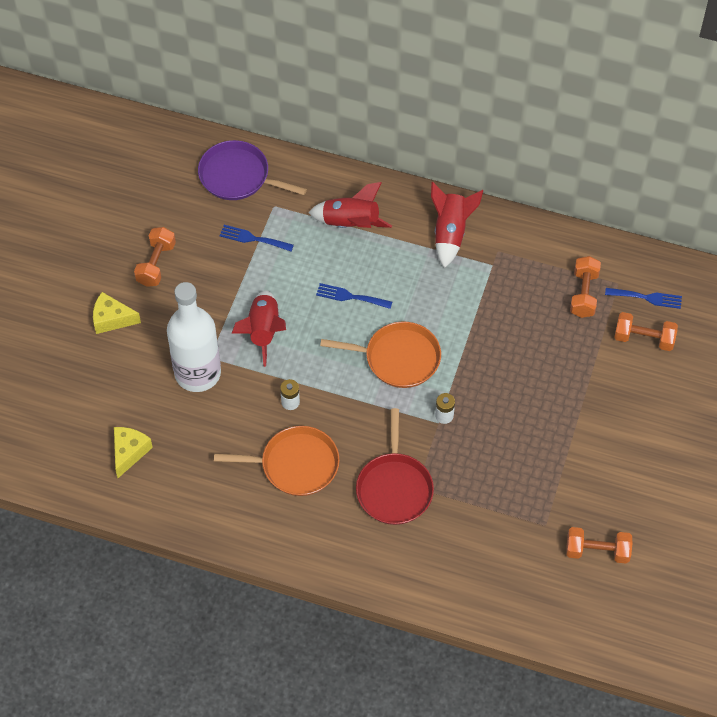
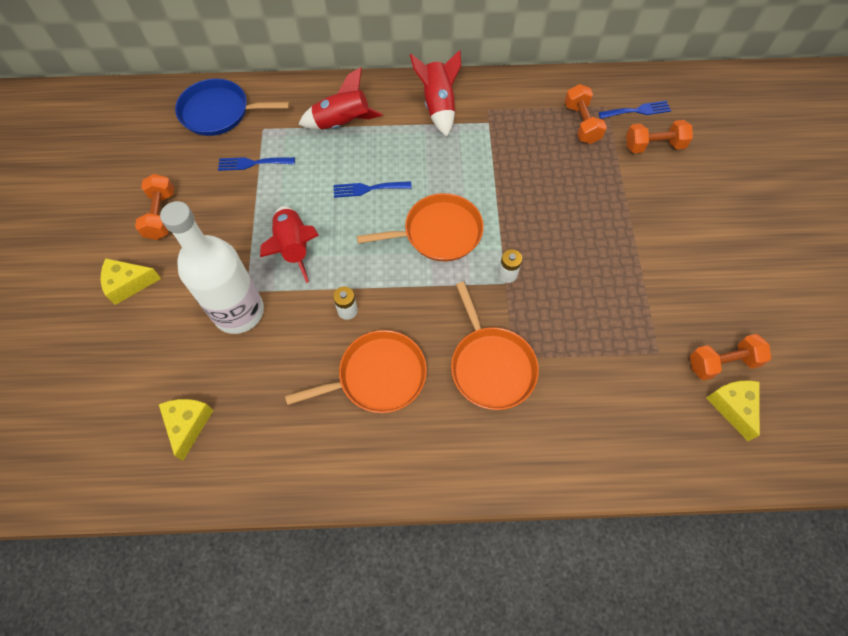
camera: 20 degrees left, 5 degrees up
(238, 176) = (219, 112): purple pan -> blue pan
(394, 488) = (491, 366): red pan -> orange pan
(586, 588) = (732, 407): none -> yellow cheese

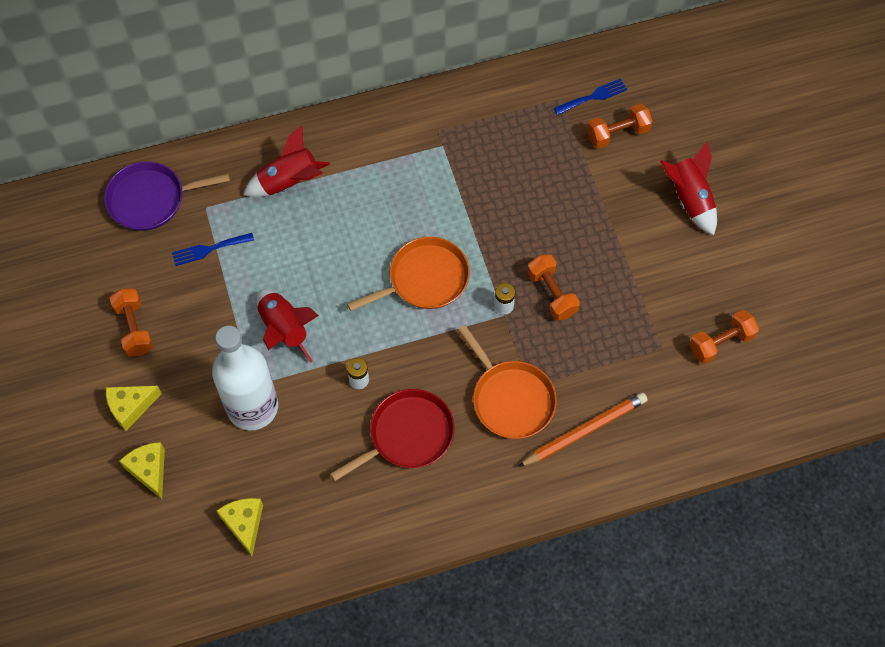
camera: 15 degrees left, 0 degrees up
(219, 112) = (151, 199): blue pan -> purple pan
(368, 189) = (339, 249): blue fork -> none
(377, 376) = (407, 435): orange pan -> red pan
(438, 106) = (385, 138): red rocket -> red rocket (689, 199)
(559, 418) = (584, 431): none -> orange pencil
(581, 123) = (539, 125): orange dumbbell -> orange dumbbell (552, 294)
(732, 407) = (736, 381): yellow cheese -> yellow cheese (149, 470)

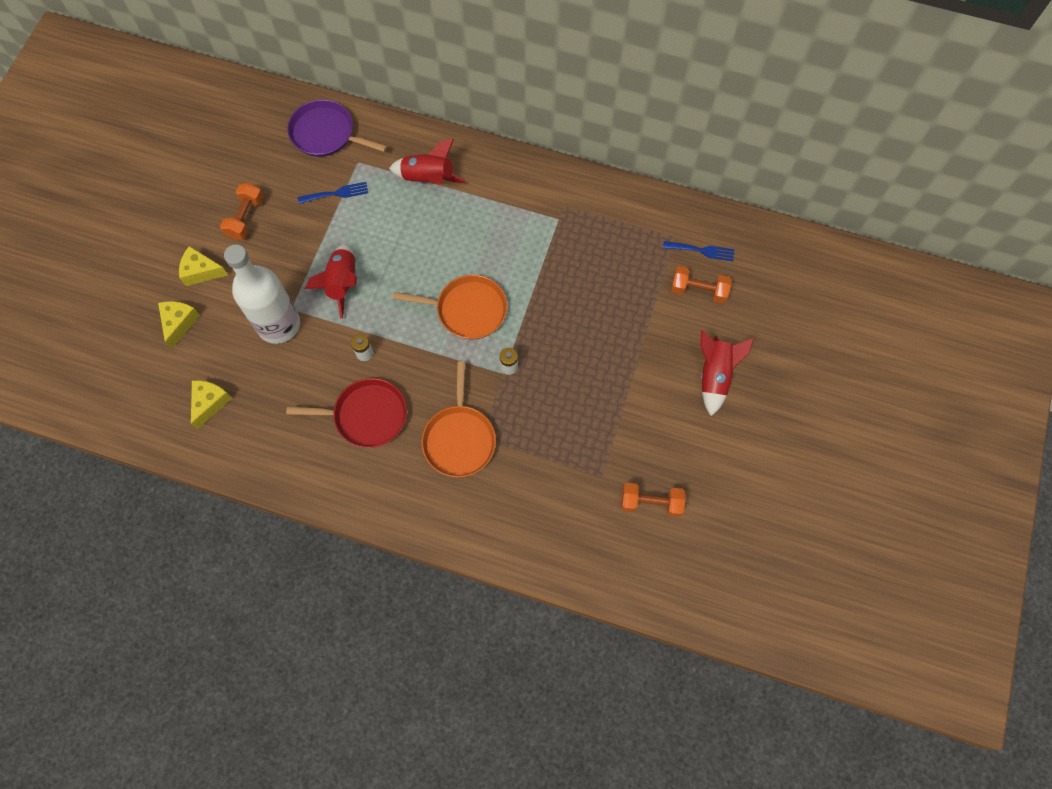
camera: 35 degrees right, 5 degrees up
(209, 249) = (337, 193): blue fork -> blue fork turned 150 degrees clockwise
(552, 294) = (551, 380): orange dumbbell -> none
(584, 431) = (494, 499): orange pencil -> none

